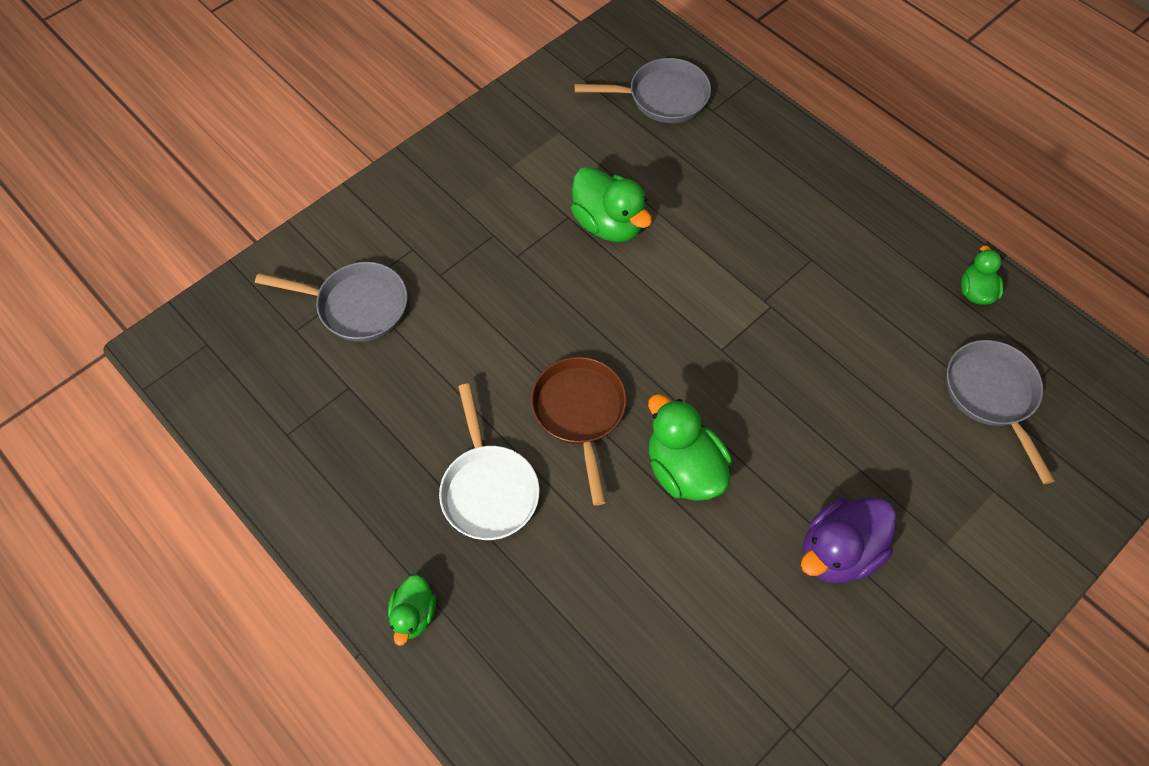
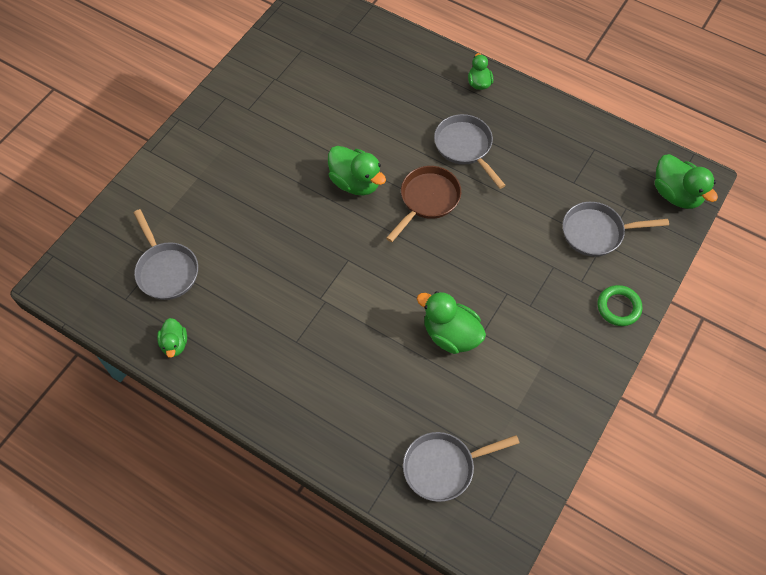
camera: 165 degrees right, 0 degrees up
(212, 333) = (676, 194): none -> green duck
(382, 208) = (618, 307): none -> green ring
(488, 489) = (465, 147): white pan -> grey pan
(580, 413) = (427, 199): brown pan -> brown pan turned 120 degrees counterclockwise
(838, 552) = (259, 160): purple duck -> none

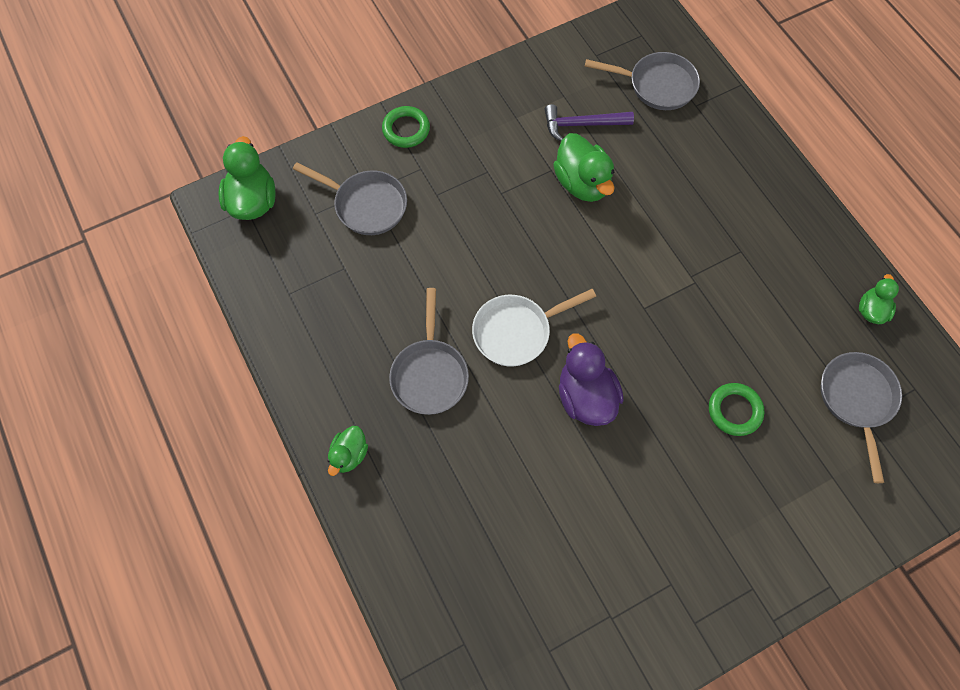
camera: 150 degrees left, 5 degrees up
(251, 222) = (734, 411): none -> green ring
(355, 182) = (586, 396): green duck -> purple duck
(427, 199) = (516, 332): brown pan -> white pan
(484, 389) = (582, 124): none -> purple hammer

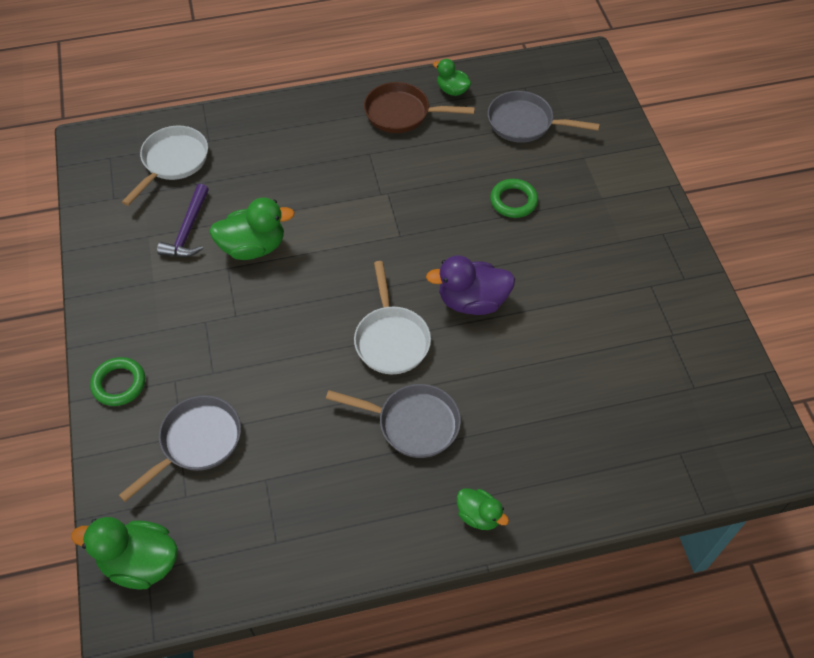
camera: 75 degrees left, 10 degrees down
(657, 85) = (173, 161): grey pan -> white pan
(812, 268) = (402, 113): none -> brown pan

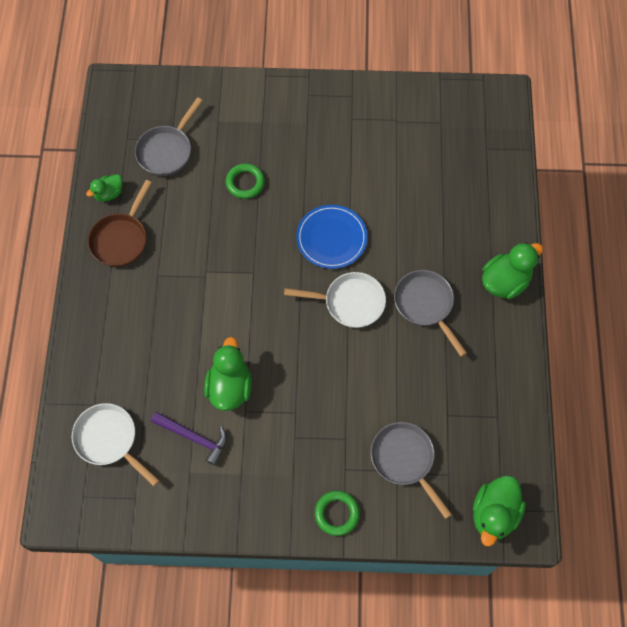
camera: 75 degrees left, 10 degrees up
(413, 423) = (425, 305): grey pan -> grey pan turned 60 degrees counterclockwise
(472, 301) = (331, 238): purple duck -> blue plate
(479, 515) = (505, 281): green duck -> green duck, size x1.70

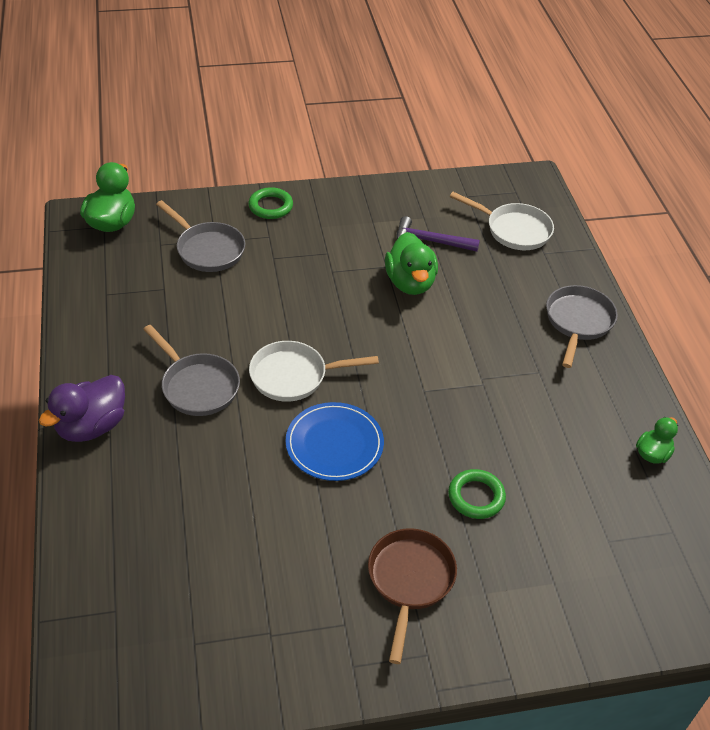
camera: 165 degrees right, 20 degrees down
(121, 239) = (605, 403): brown pan -> brown pan (409, 580)
(167, 151) = (607, 523): grey pan -> grey pan (578, 322)
(505, 281) = (91, 426): green duck -> purple duck

